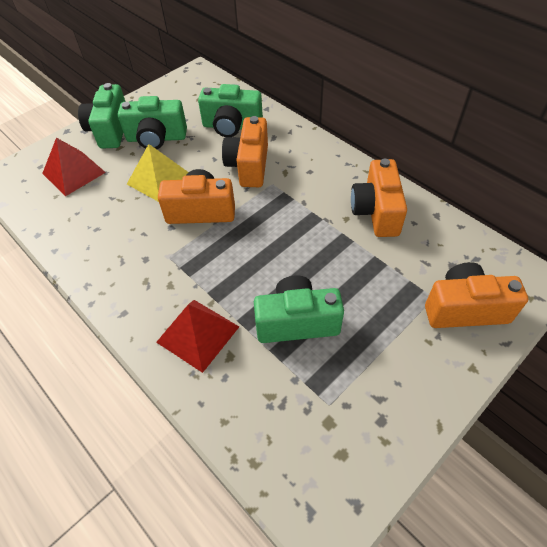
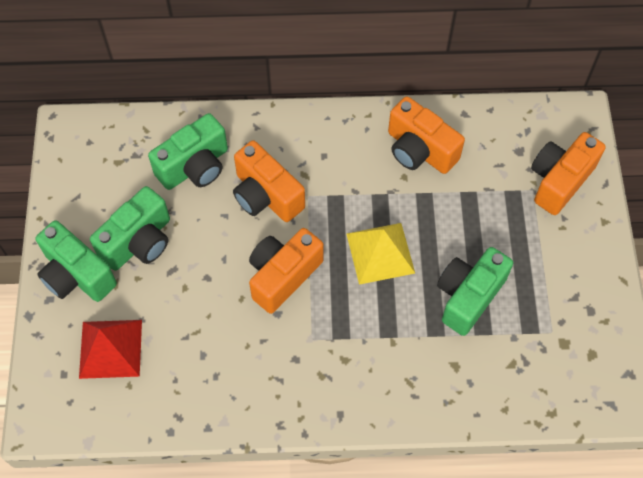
camera: 50 degrees left, 10 degrees up
(159, 179) = (203, 280): yellow pyramid -> yellow pyramid (380, 253)
(198, 334) = (414, 373): red pyramid -> none

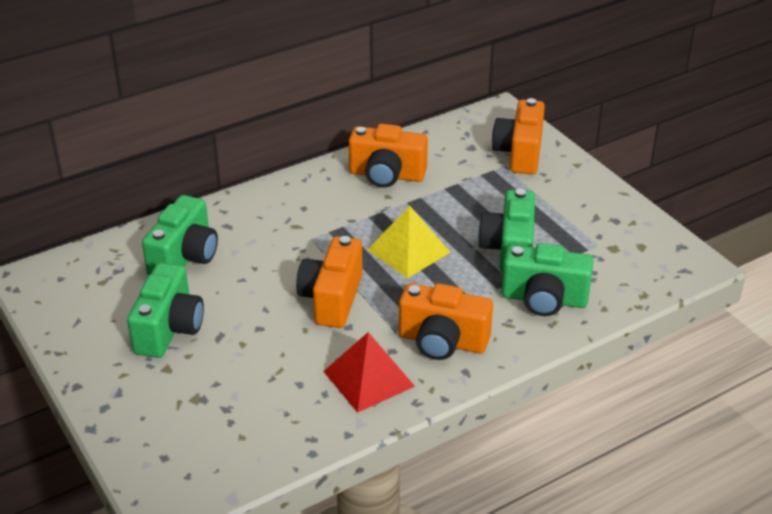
camera: 30 degrees left, 25 degrees down
(76, 275) = (121, 377): green camera -> green camera (544, 299)
(110, 349) = (200, 417): red pyramid -> red pyramid (368, 379)
(266, 195) = (271, 252): orange camera -> orange camera (442, 341)

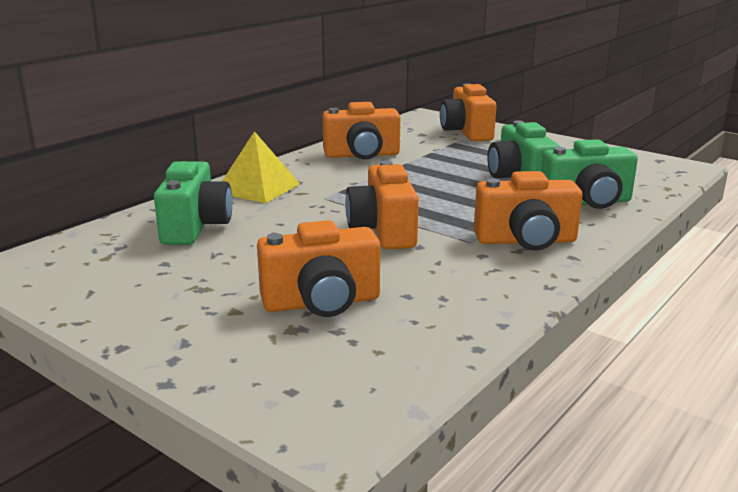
camera: 20 degrees left, 15 degrees down
(169, 329) = (215, 279): green camera -> none
(232, 376) = (322, 302): none -> orange camera
(368, 379) = (480, 278): red pyramid -> none
(408, 251) = (428, 192): yellow pyramid -> yellow pyramid (257, 188)

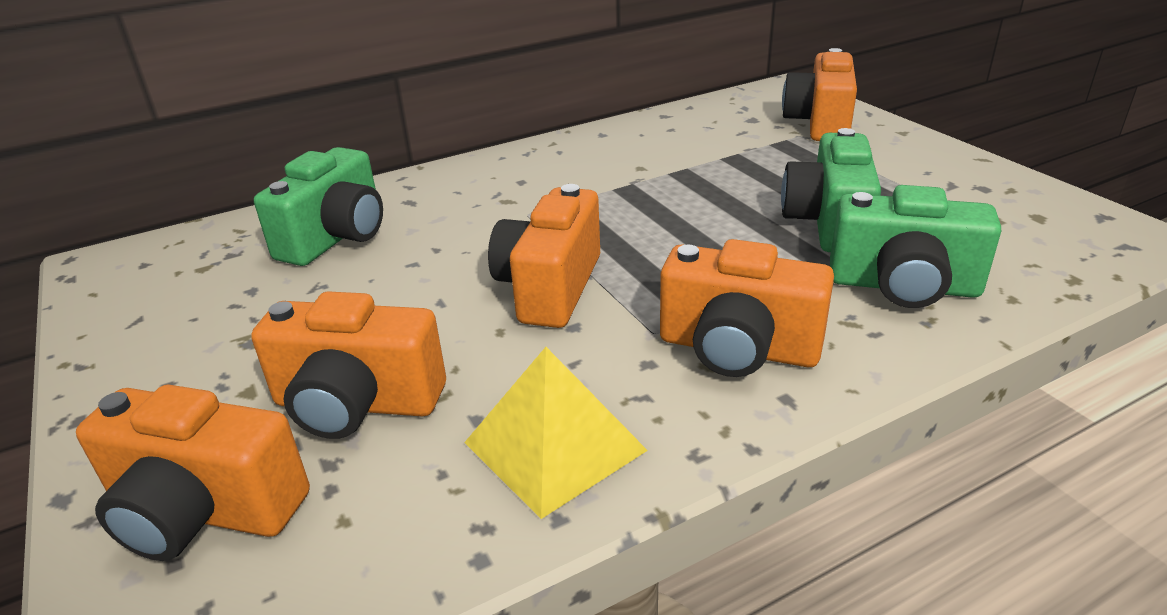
camera: 25 degrees right, 10 degrees up
(257, 188) = (462, 185): yellow pyramid -> yellow pyramid (554, 446)
(362, 155) = (639, 147): orange camera -> orange camera (204, 511)

